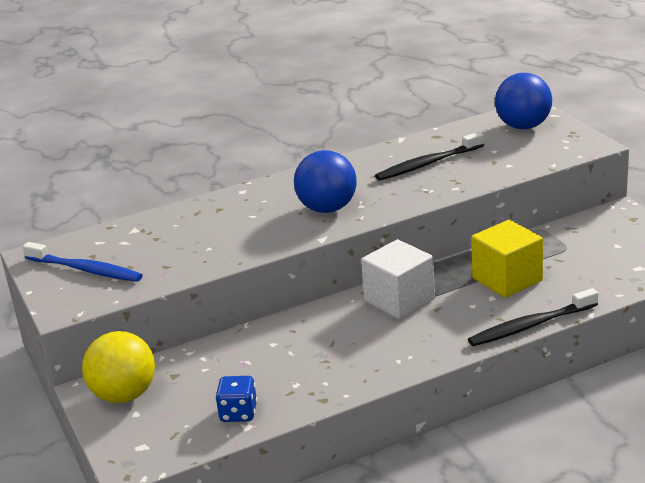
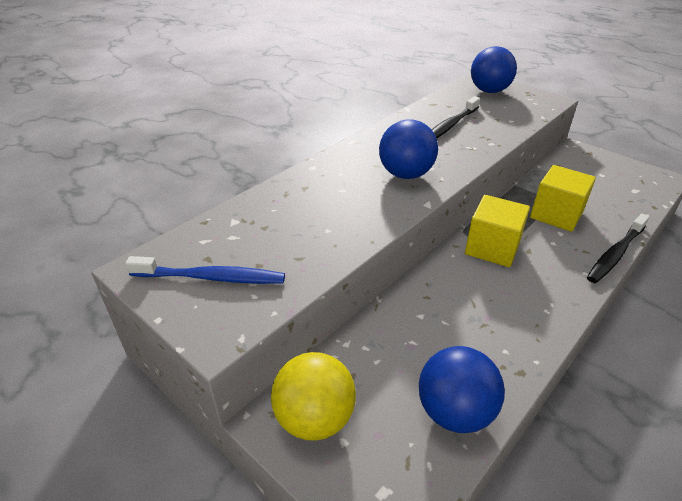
camera: 25 degrees left, 10 degrees up
(238, 413) = (454, 412): blue dice -> blue ball
(399, 300) = (492, 248): white cube -> yellow cube

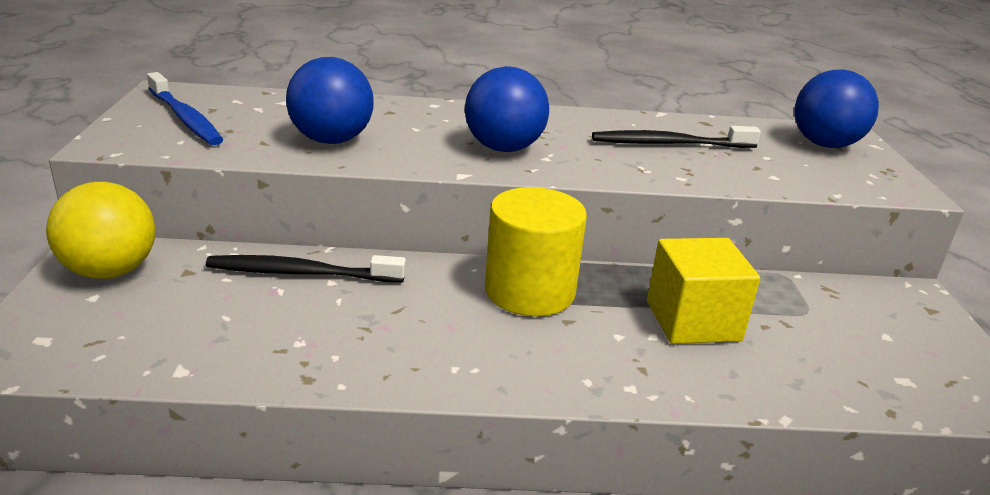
camera: 45 degrees right, 10 degrees down
(454, 412) = (192, 349): blue ball -> blue ball (331, 140)
(492, 248) = (529, 291): yellow cube -> yellow cylinder
(615, 253) = (680, 398): black toothbrush -> black toothbrush (302, 273)

